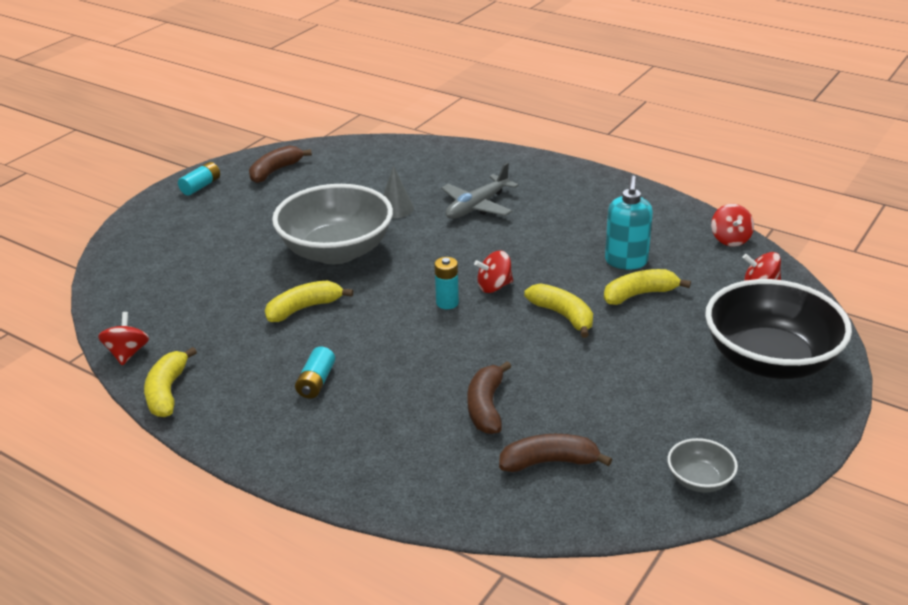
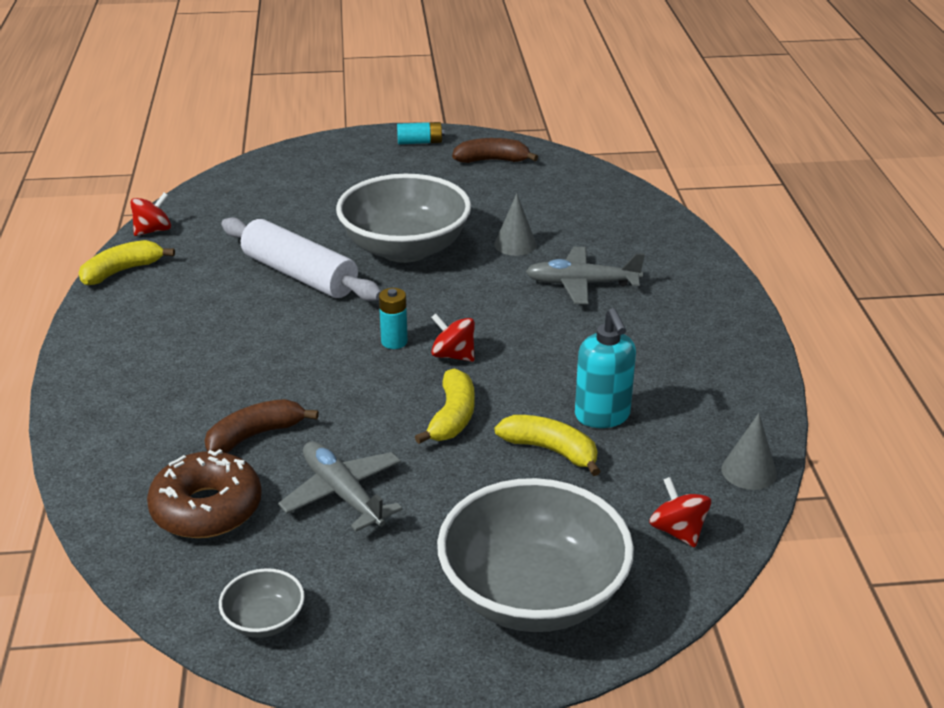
camera: 50 degrees right, 0 degrees up
(304, 308) = (299, 275): yellow banana -> white rolling pin
(316, 382) = (202, 330): turquoise battery -> none
(549, 462) = (207, 508): brown banana -> brown donut
(597, 394) = (343, 494): none -> grey plane
(626, 262) = (602, 416): turquoise soap dispenser -> turquoise soap dispenser turned 75 degrees counterclockwise
(730, 239) = (749, 471): red spinning top -> grey cone
(770, 360) = (533, 594): black bowl -> grey bowl

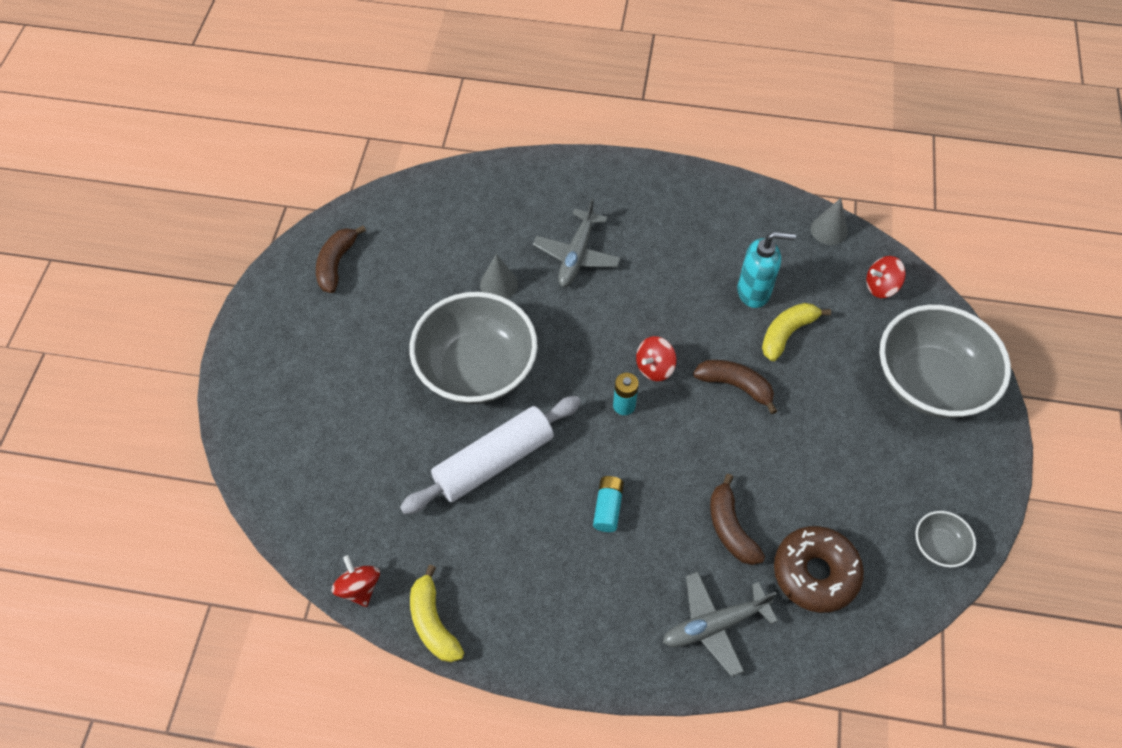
camera: 75 degrees left, 25 degrees up
(343, 494) = (813, 476): grey plane -> grey plane (715, 625)
(420, 142) = (270, 314): turquoise battery -> turquoise battery (608, 507)
(452, 417) = (735, 386): yellow banana -> brown banana

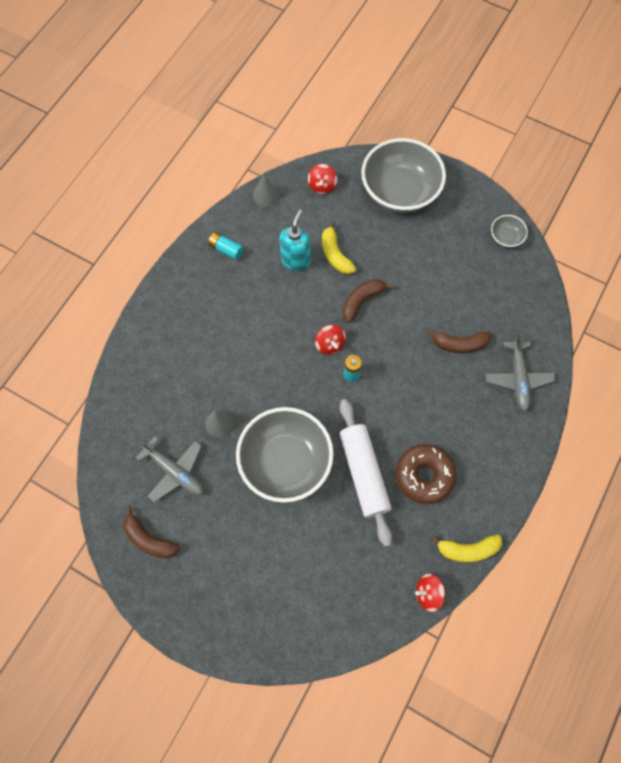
camera: 70 degrees left, 10 degrees up
(577, 255) = (217, 361): grey plane -> grey plane (175, 471)
(608, 507) = (422, 411): turquoise battery -> turquoise battery (226, 249)
(815, 573) = (502, 309): brown donut -> brown donut (424, 475)

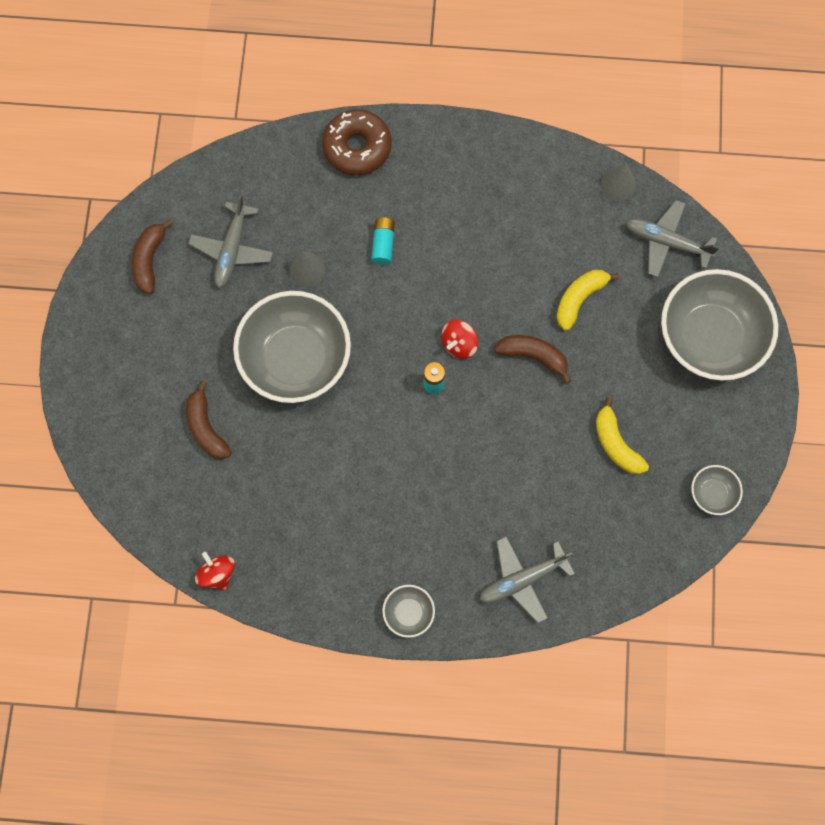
camera: 65 degrees right, 5 degrees up
(226, 249) = (522, 174): turquoise battery -> turquoise battery (383, 244)
(295, 260) = (548, 258): turquoise soap dispenser -> none
(322, 186) = (667, 242): red spinning top -> grey plane
(364, 473) = (321, 448): white rolling pin -> none
(424, 475) = (349, 516): brown donut -> brown donut (357, 147)
(459, 344) = (533, 492): brown banana -> brown banana (206, 427)
(467, 549) = (285, 598): yellow banana -> yellow banana (616, 444)
(512, 465) = (408, 612): none -> grey bowl

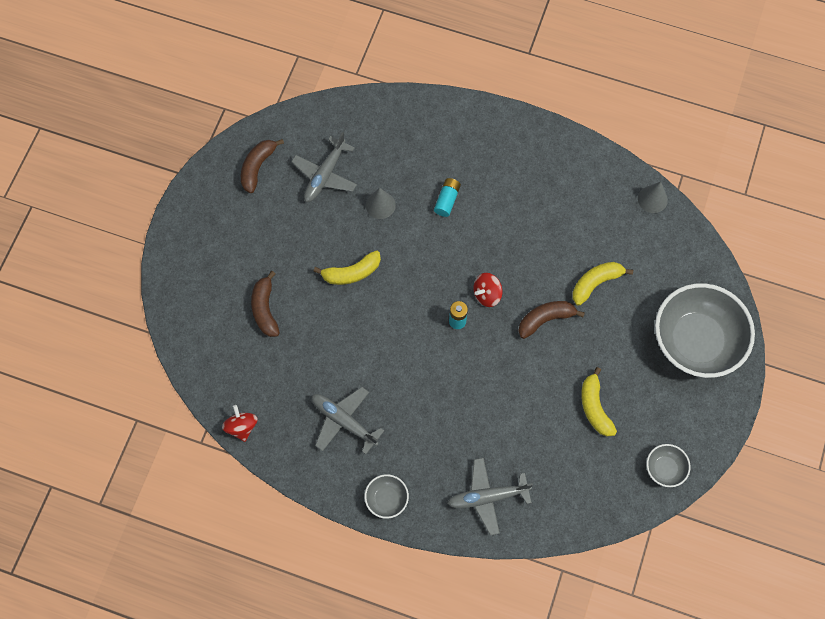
camera: 15 degrees right, 5 degrees down
(296, 358) = (351, 273): grey bowl -> yellow banana
(357, 147) = (447, 119): brown donut -> none
(533, 356) = (545, 319): brown banana -> brown banana turned 60 degrees counterclockwise
(667, 242) = (680, 255): grey plane -> grey plane (344, 421)

